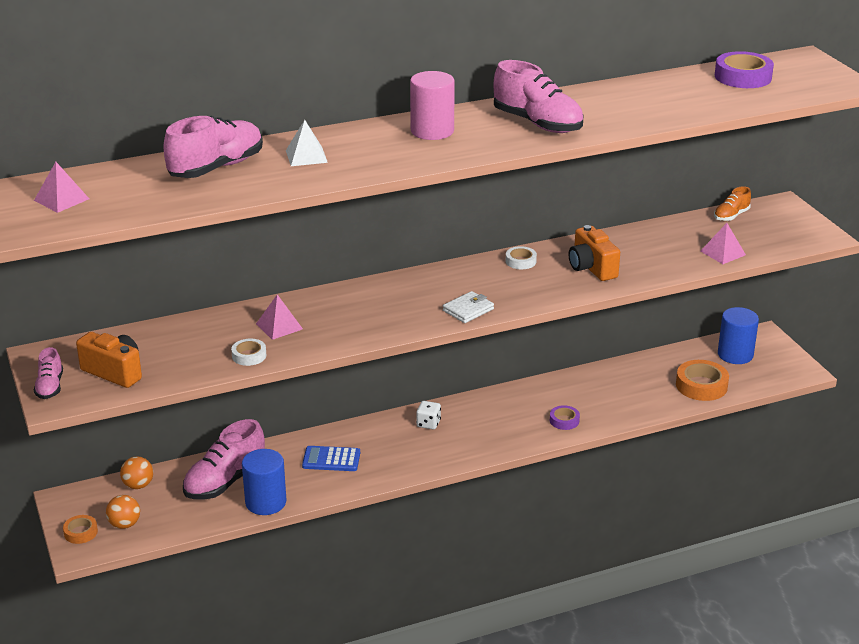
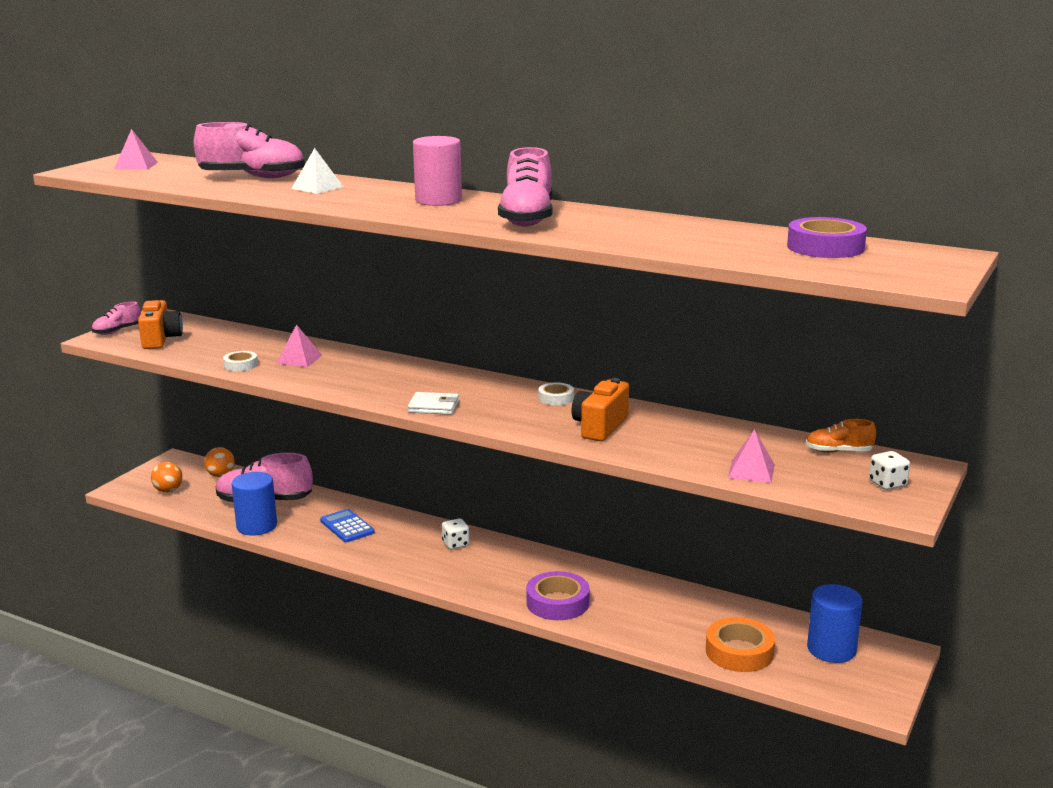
camera: 50 degrees right, 10 degrees down
(81, 532) = (142, 481): orange tape -> none
(564, 421) = (557, 603): purple tape -> purple tape, size x1.78
(789, 224) = (887, 484): none -> white dice

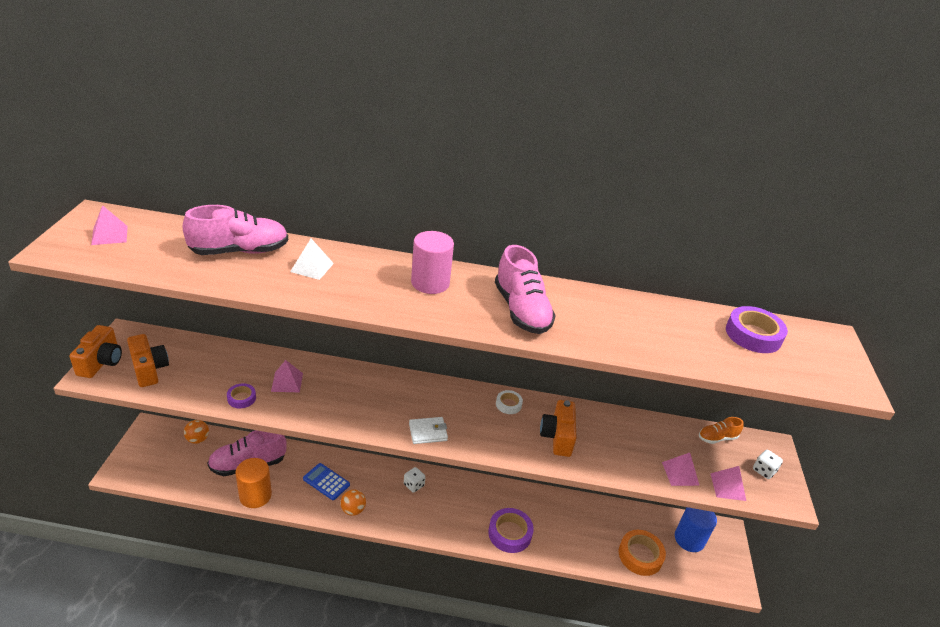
camera: 25 degrees left, 15 degrees up
(117, 331) = (101, 362): pink shoe -> orange camera
(168, 490) = (161, 466): orange ball -> orange ball (353, 510)
(240, 365) = (241, 398): white tape -> purple tape
(256, 526) = (255, 495): blue cylinder -> orange cylinder
(815, 489) = (728, 486): none -> pink pyramid

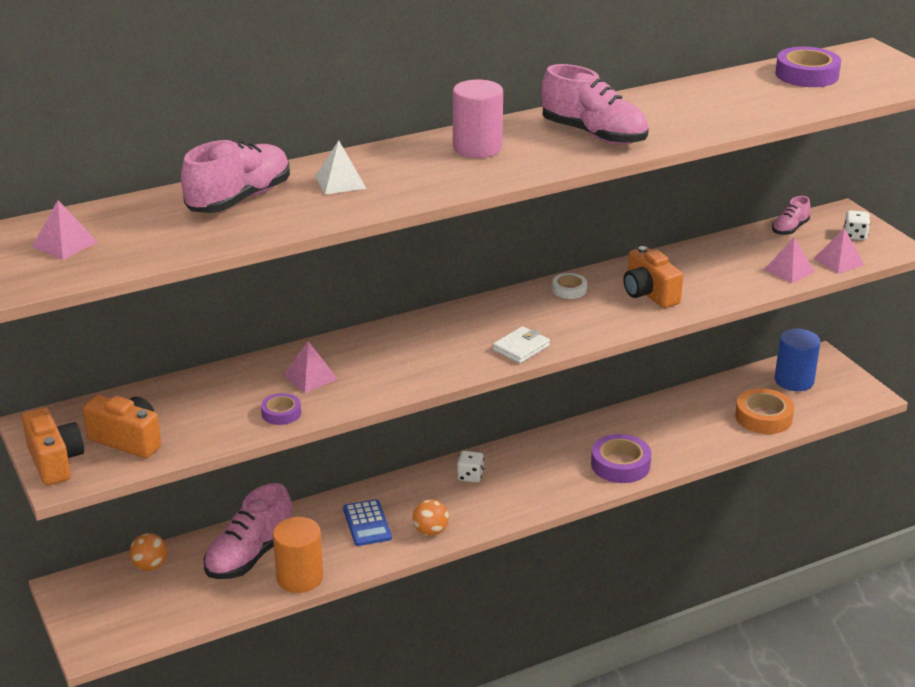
camera: 30 degrees left, 5 degrees down
(326, 482) = (367, 523): blue calculator -> blue calculator turned 105 degrees counterclockwise
(717, 438) = (790, 229): orange shoe -> pink shoe

